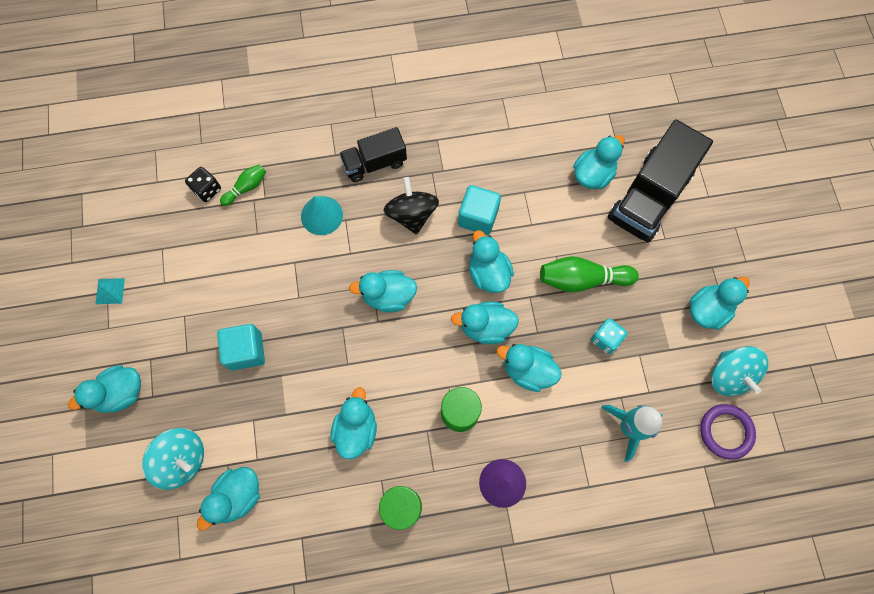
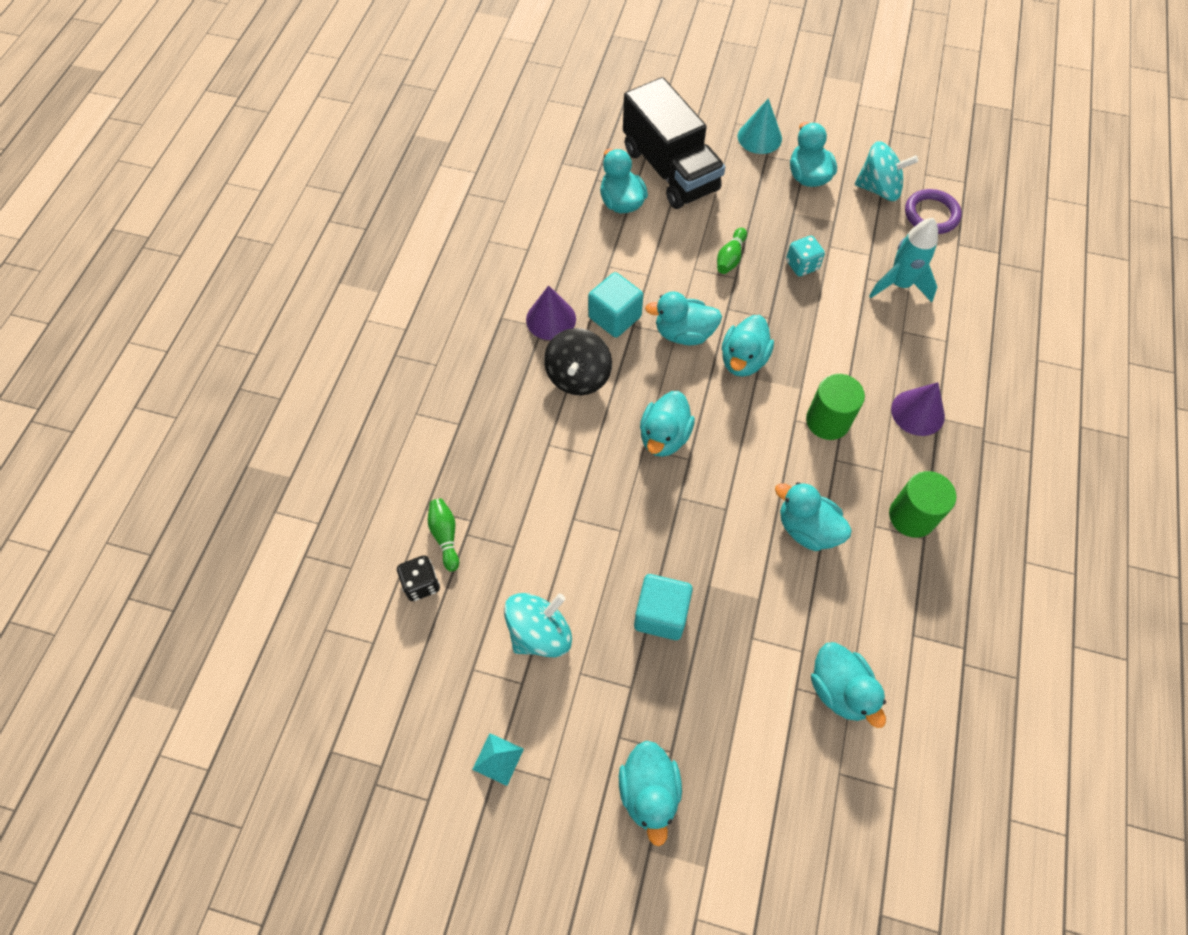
camera: 65 degrees left, 10 degrees down
(182, 460) = (770, 741): turquoise spinning top -> turquoise spinning top (540, 633)
(322, 215) = (529, 467): turquoise cone -> turquoise cone (759, 137)
(374, 163) = (494, 388): black truck -> none
(412, 214) = (578, 376): black spinning top -> black spinning top turned 90 degrees counterclockwise
(453, 173) = (551, 319): none -> purple cone
(527, 370) = (806, 342): turquoise duck -> none
(582, 279) = (730, 258): green bowling pin -> green bowling pin, size x0.58

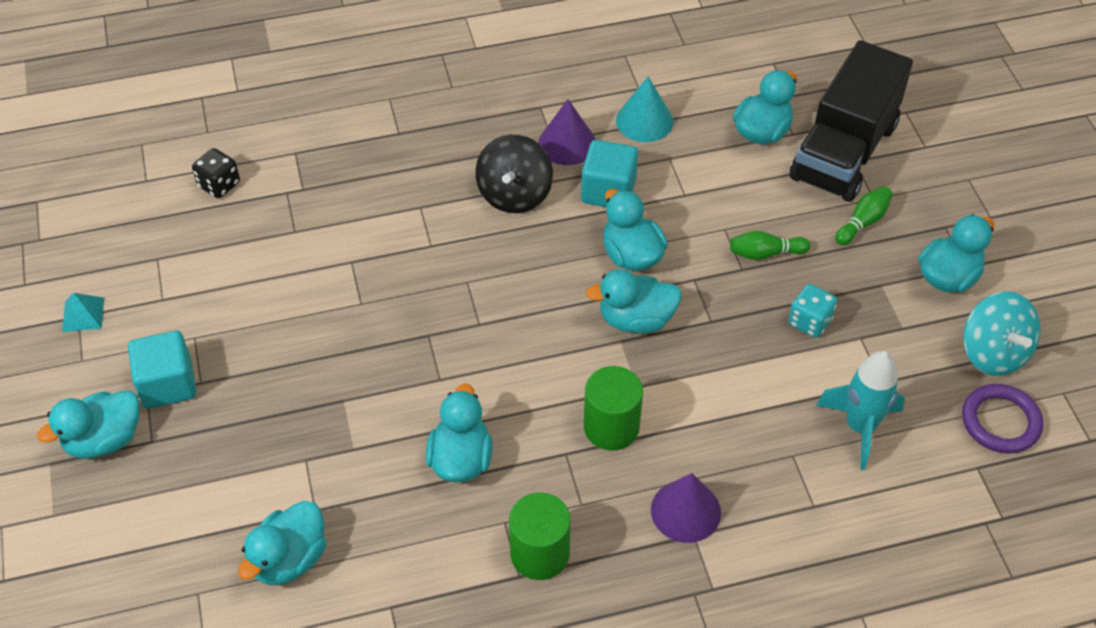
camera: 60 degrees right, 10 degrees down
(445, 536) = (276, 179): green bowling pin -> green bowling pin (863, 222)
(540, 633) = (218, 289): turquoise spinning top -> none
(578, 376) = (514, 194): black spinning top -> black spinning top turned 60 degrees counterclockwise
(661, 614) = (289, 373): turquoise cube -> turquoise cube (168, 384)
(664, 437) = (491, 292): turquoise duck -> none
(759, 137) = (967, 209): turquoise cone -> turquoise cone (644, 121)

